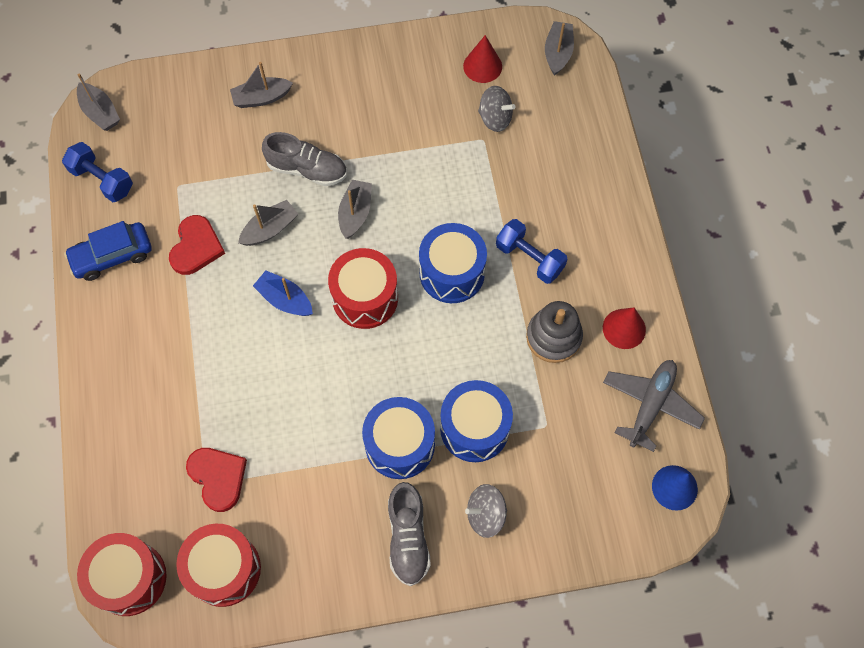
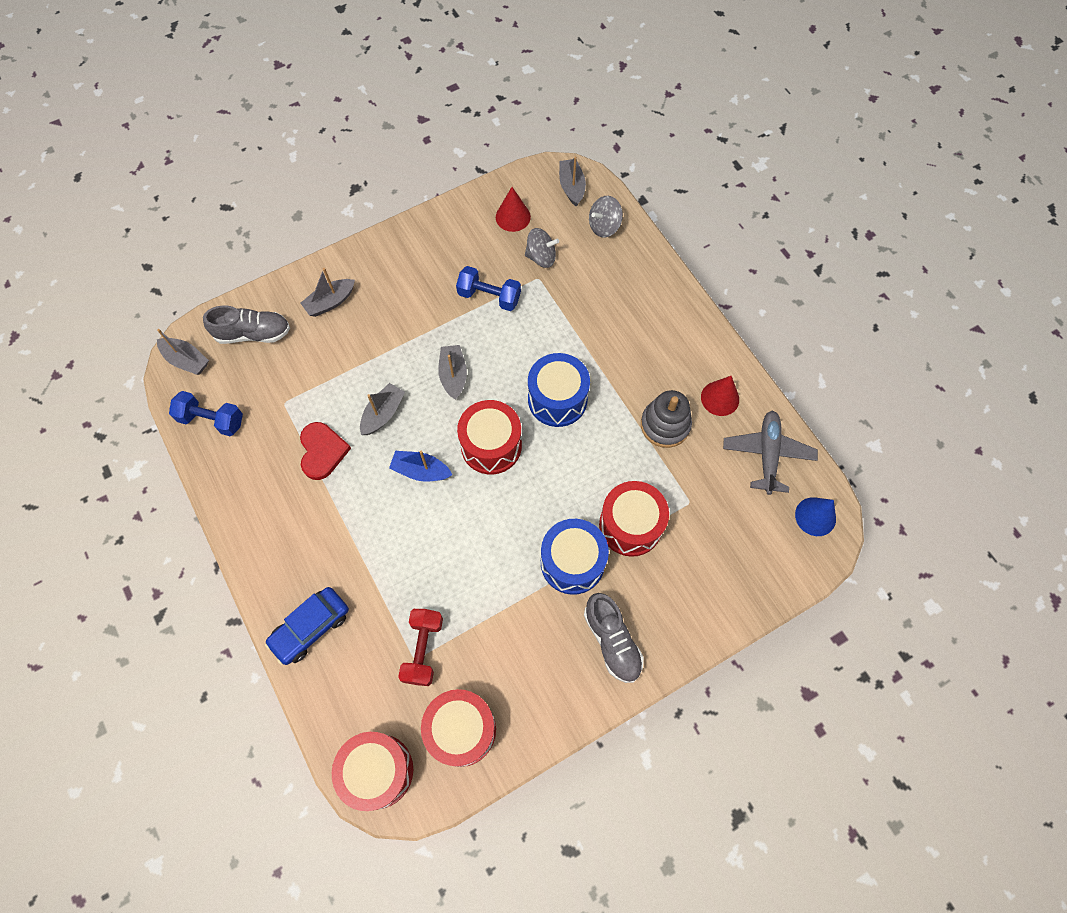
camera: 20 degrees left, 0 degrees up
(112, 256) = (247, 485): blue car -> blue car (310, 628)
(218, 477) = (423, 649): red heart -> red dumbbell
(307, 169) = (396, 351): grey shoe -> grey shoe (253, 333)
(474, 428) = (630, 525): blue drum -> red drum
(485, 514) = (670, 596): grey spinning top -> grey spinning top (604, 226)
(529, 258) = (618, 365): blue dumbbell -> blue dumbbell (489, 296)

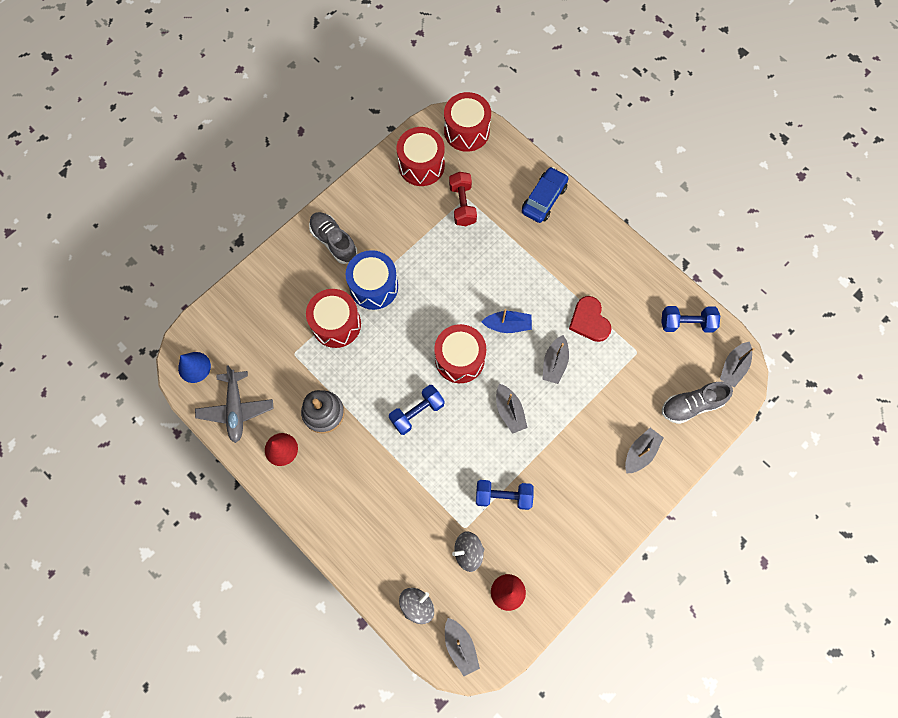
camera: 165 degrees right, 5 degrees up
(186, 360) = (733, 367): grey boat -> grey boat turned 75 degrees counterclockwise
(557, 399) = (417, 412): blue drum -> blue dumbbell

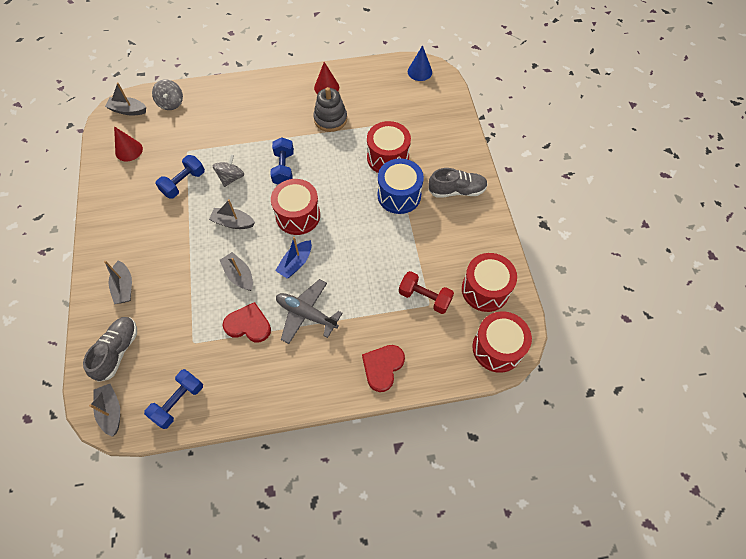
camera: 125 degrees right, 10 degrees down
(236, 409) = (373, 78): grey plane -> grey plane (306, 314)
(468, 552) = (172, 144): grey spinning top -> grey spinning top (231, 178)
(544, 199) = (382, 367): blue car -> red heart

